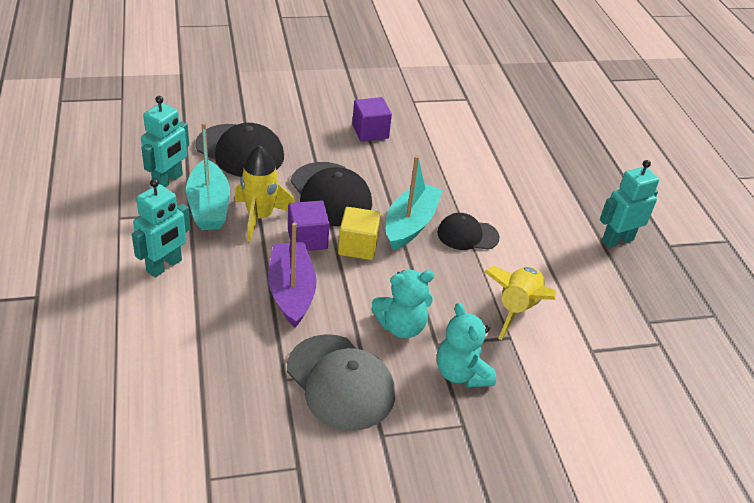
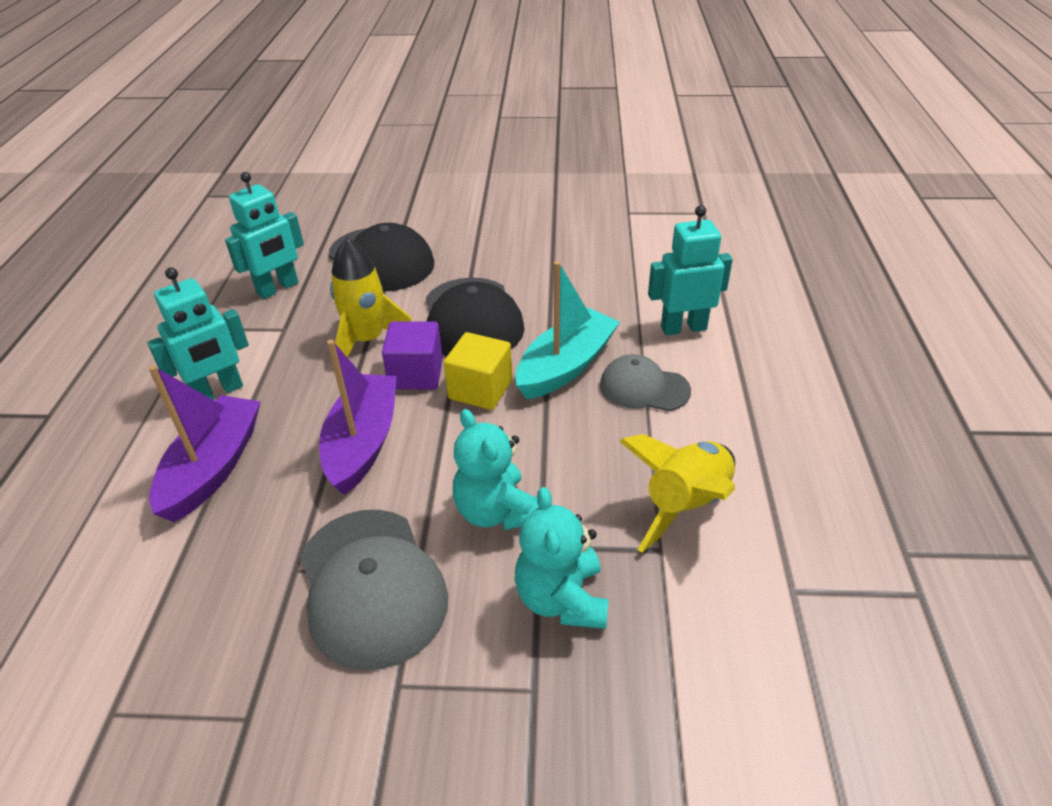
camera: 20 degrees right, 0 degrees up
(191, 320) = (213, 468): none -> purple boat
(209, 206) = (310, 322): turquoise boat -> none
(370, 132) = (556, 246): purple cube -> none
(401, 326) = (496, 511): turquoise teddy bear -> turquoise teddy bear turned 60 degrees clockwise
(467, 235) = (644, 388): black cap -> grey cap
(617, 240) = (881, 415): turquoise robot -> turquoise robot (683, 328)

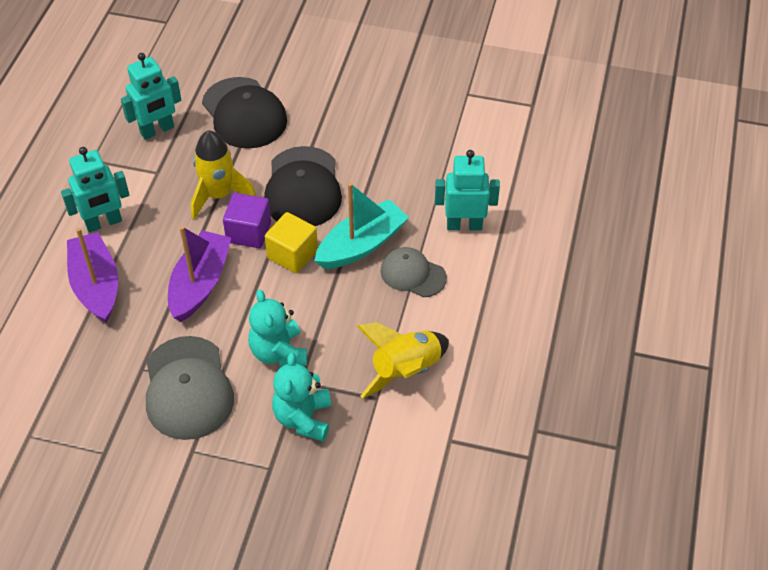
camera: 10 degrees right, 10 degrees up
(213, 468) = (96, 285): purple boat -> purple boat turned 45 degrees counterclockwise

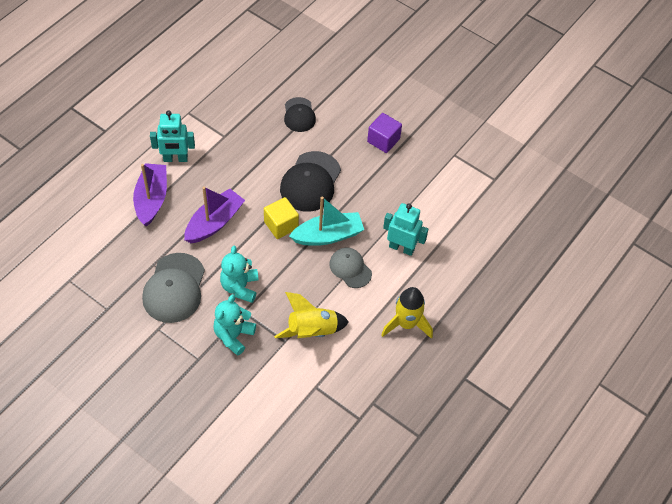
camera: 20 degrees right, 5 degrees up
(157, 130) = (238, 106): turquoise robot -> none
(218, 195) = (255, 167): yellow rocket -> yellow rocket (406, 324)
(244, 113) = (299, 115): black cap -> black cap, size x0.61
(249, 232) = (261, 199): purple cube -> purple cube (383, 140)

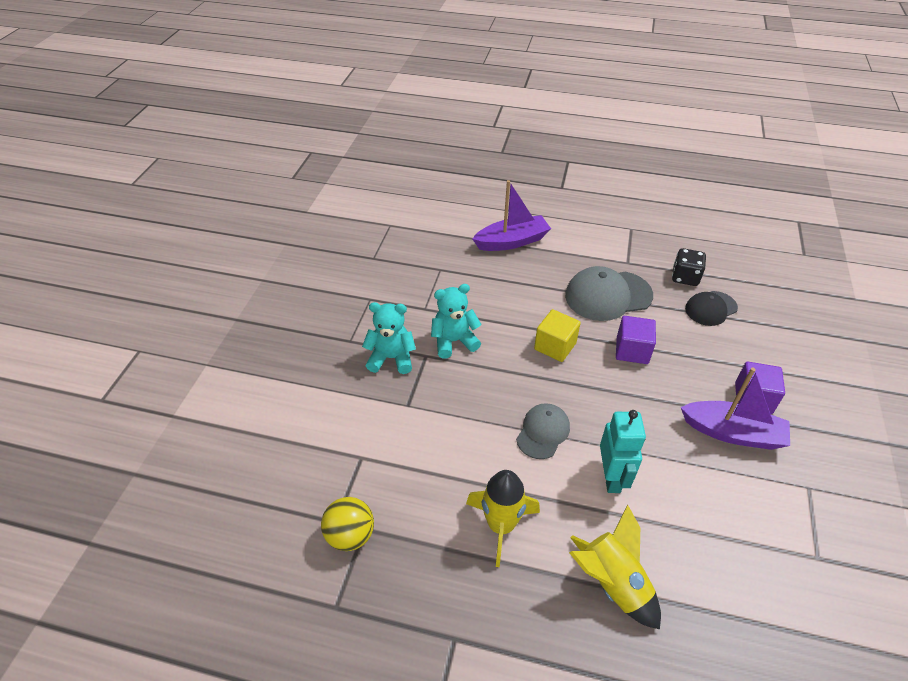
camera: 70 degrees right, 10 degrees down
(174, 288) = (422, 293): grey cap -> grey cap (608, 295)
(175, 159) = (570, 240): turquoise robot -> none
(214, 222) = (518, 293): purple boat -> purple boat (732, 433)
(261, 111) = (685, 277): none -> black dice
(310, 182) = (632, 350): black cap -> purple cube
(312, 331) = (434, 426): yellow rocket -> yellow rocket (612, 583)
(328, 235) = (573, 393): turquoise boat -> none
(374, 412) = (350, 535): none -> yellow ball

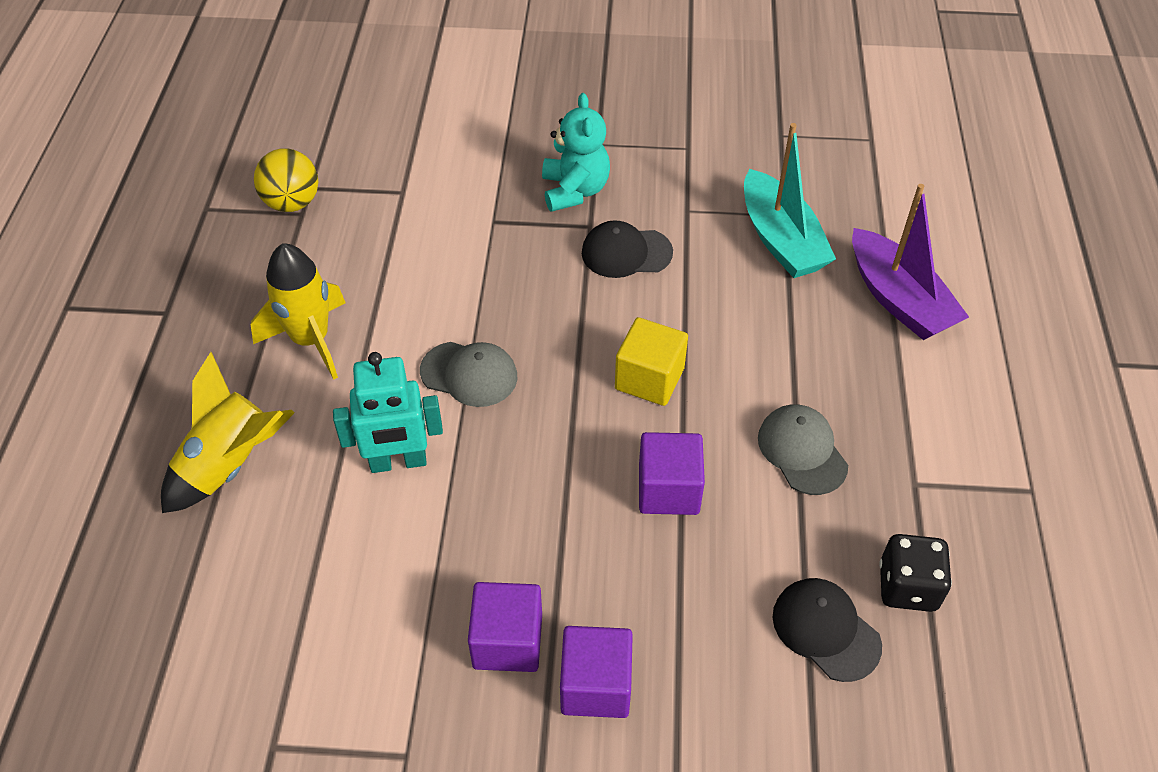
camera: 80 degrees right, 5 degrees up
(454, 341) = (626, 253): turquoise teddy bear -> black cap
(459, 274) = (780, 240): none -> turquoise boat
(608, 295) = (802, 451): grey cap -> grey cap, size x0.61
(732, 433) = (507, 641): purple boat -> purple cube

